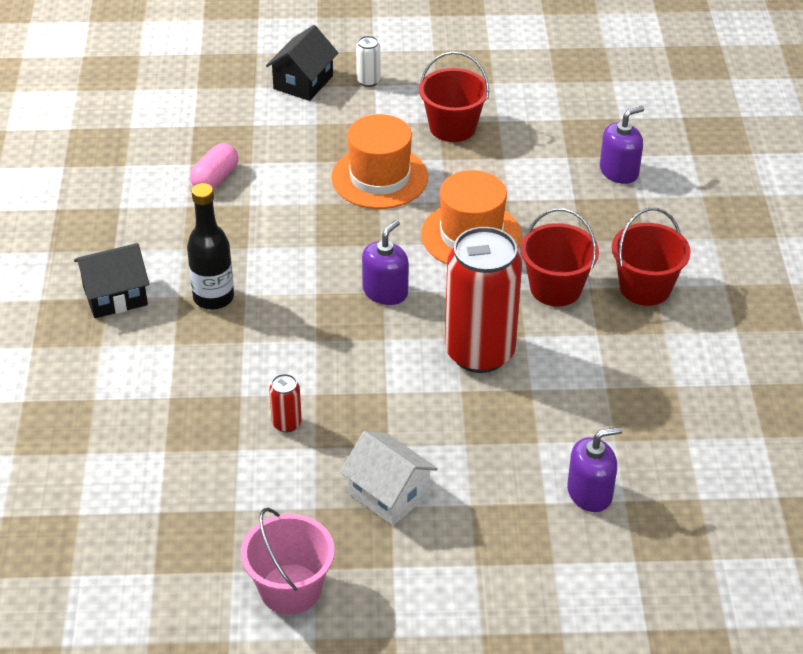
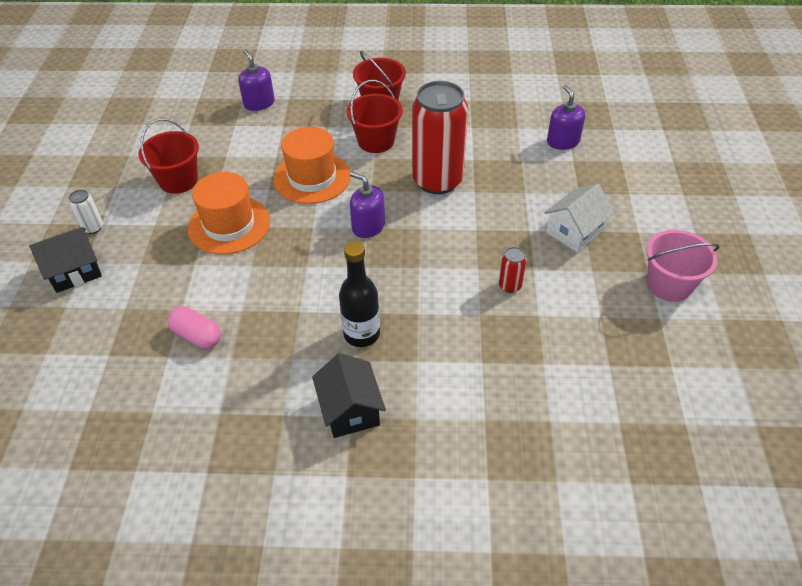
camera: 85 degrees left, 5 degrees up
(303, 82) = (75, 271): black house -> black house turned 60 degrees counterclockwise

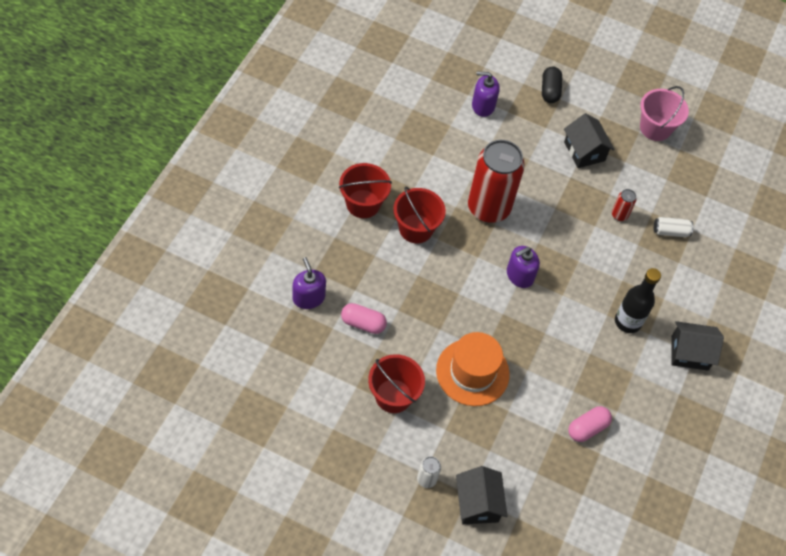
camera: 75 degrees left, 10 degrees up
(249, 140) = (363, 323): none -> pink capsule
(259, 103) = (308, 297): purple soap dispenser -> purple soap dispenser turned 75 degrees clockwise
(312, 178) = (441, 292): orange hat -> none
(523, 341) = (670, 231): none -> white can
(574, 231) = (584, 151): white house -> black house
(631, 182) = (550, 91): none -> black capsule

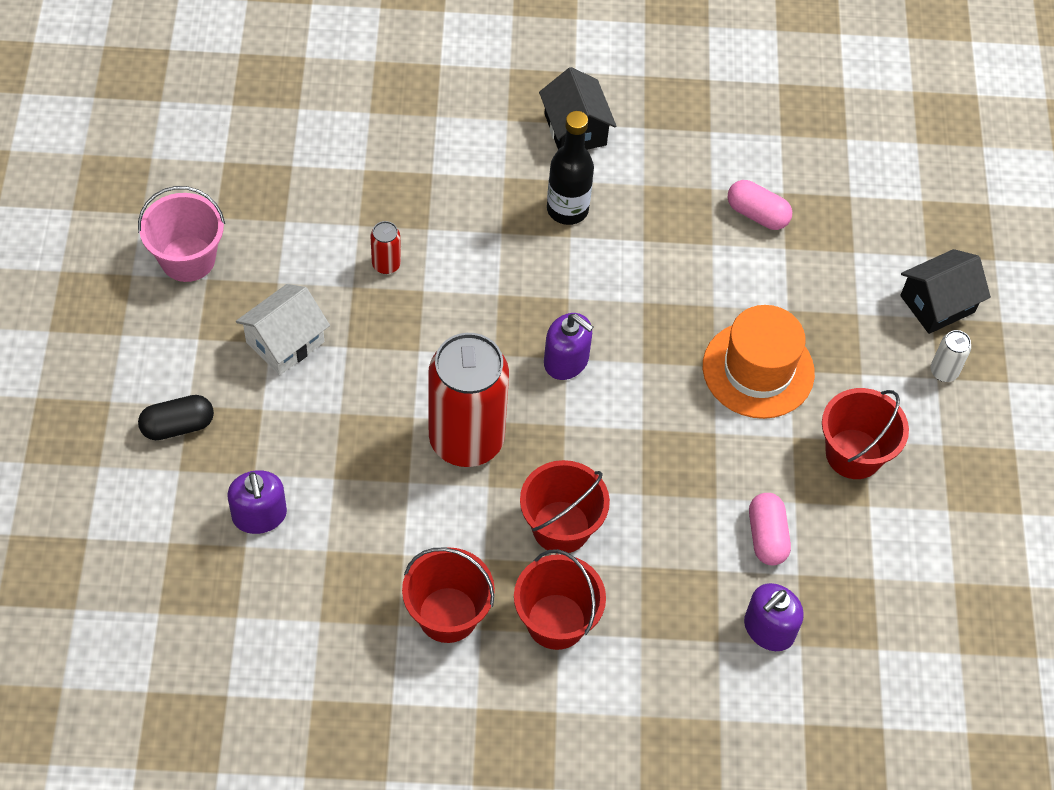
camera: 110 degrees left, 0 degrees up
(390, 160) = (447, 615): none -> red bucket
(584, 151) = (285, 342): black house -> white house
(670, 231) = (382, 194): white can -> none

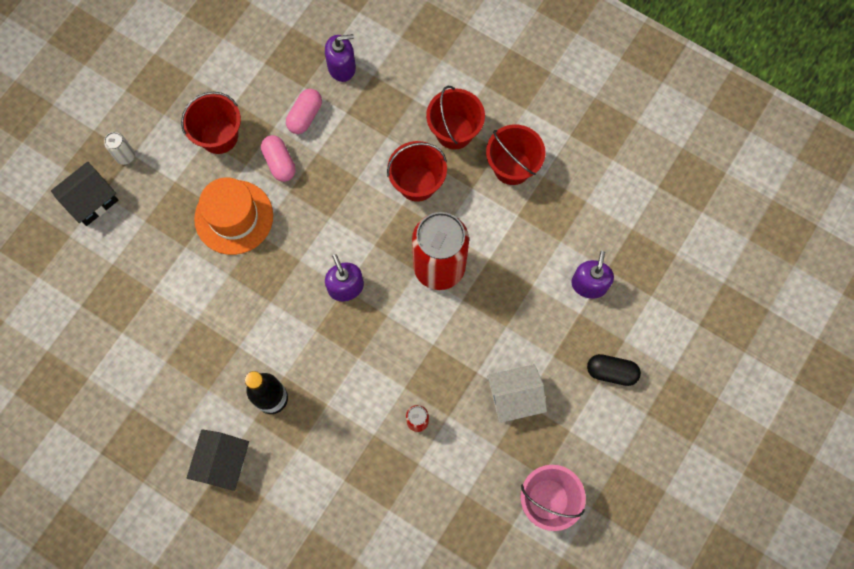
camera: 145 degrees left, 15 degrees up
(757, 214) = (151, 325): pink capsule -> pink capsule (279, 163)
(937, 304) = (91, 200): black house -> black house turned 45 degrees counterclockwise

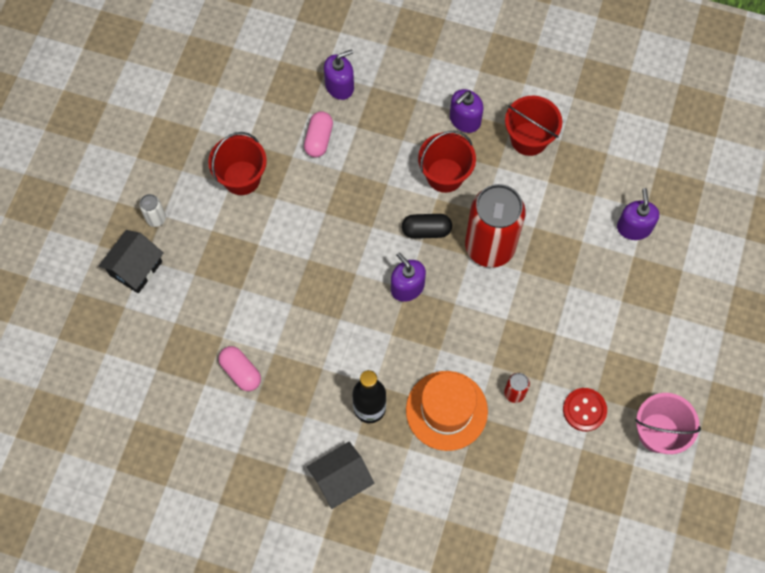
camera: 15 degrees left, 5 degrees down
(223, 462) = (341, 480): black house -> black house turned 60 degrees clockwise
(234, 217) = (280, 249): orange hat -> orange hat (446, 410)
(279, 163) = (308, 188): pink capsule -> pink capsule (241, 372)
(454, 131) = (465, 120): red bucket -> purple soap dispenser
(481, 456) = (584, 410): none -> red button
(514, 397) = (598, 347): white house -> none
(611, 372) = (679, 301): black capsule -> black capsule (426, 230)

